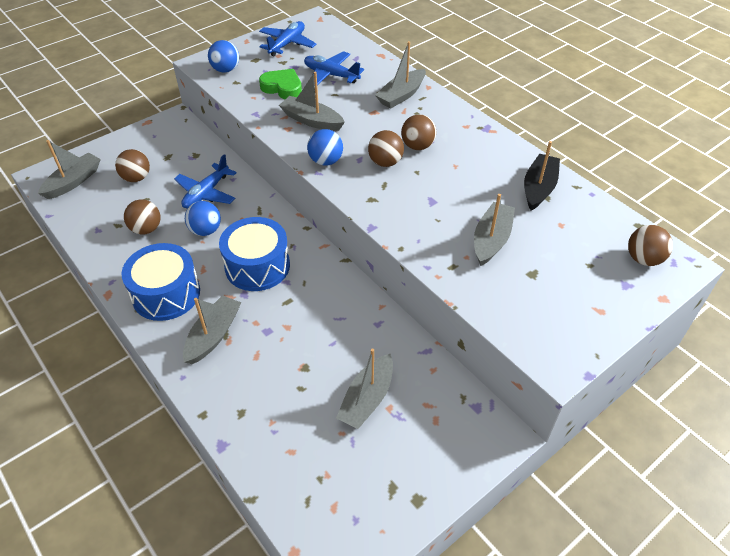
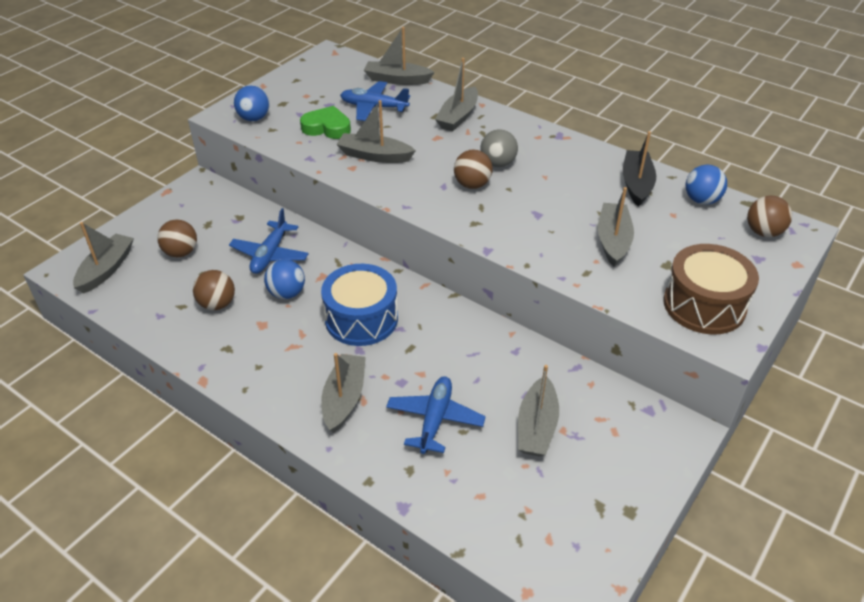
camera: 15 degrees left, 5 degrees down
(166, 294) = (271, 367): blue drum -> none
(287, 44) = (310, 83): blue plane -> blue plane (435, 420)
(326, 161) = (409, 194): blue ball -> blue ball (701, 200)
(362, 52) = (397, 80): none -> grey boat
(417, 146) = (498, 164): brown ball -> grey ball
(551, 321) = (704, 305): none -> brown drum

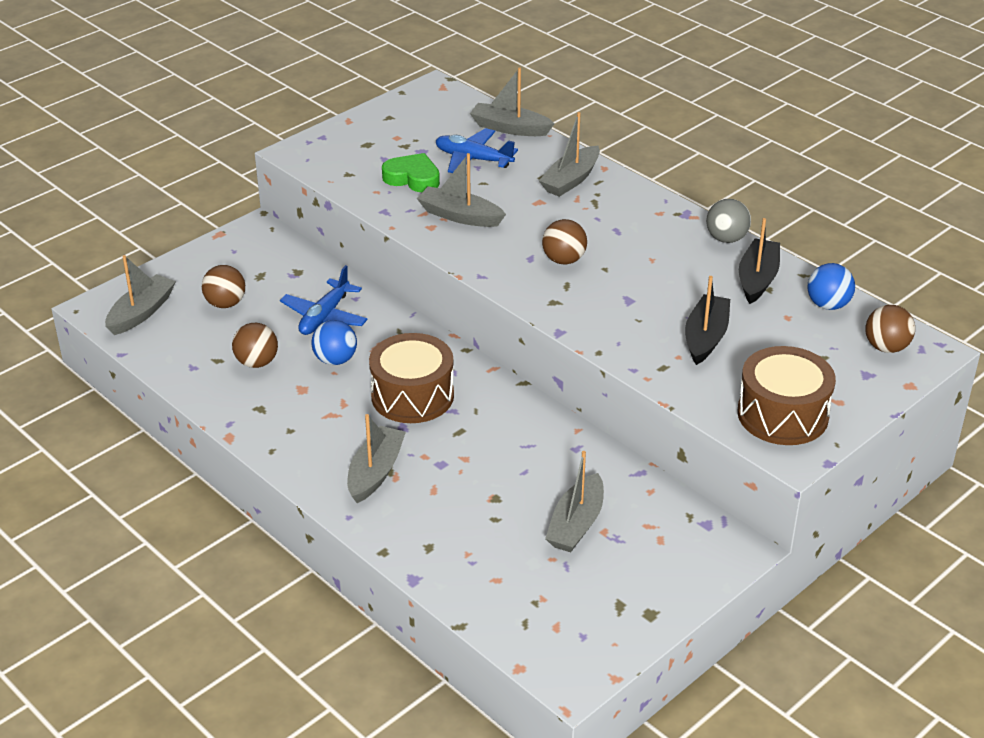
camera: 10 degrees right, 5 degrees down
(254, 118) = (330, 159): blue ball -> none
(361, 319) = (412, 396): blue drum -> brown drum
(435, 420) = (468, 504): blue plane -> none
(498, 164) = (601, 239): grey ball -> grey ball (726, 239)
(613, 240) = (706, 337): grey boat -> black boat

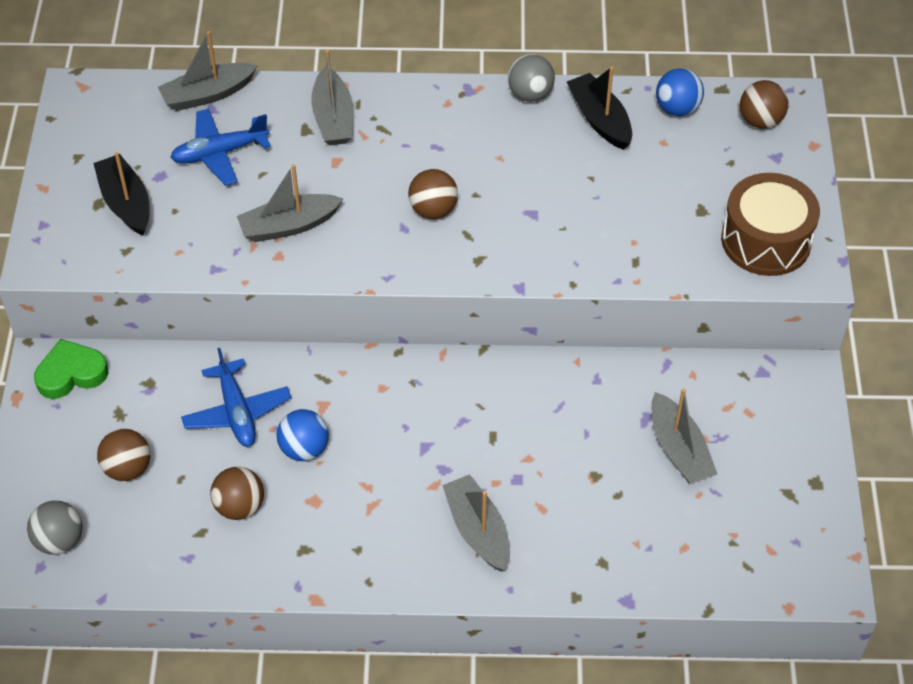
camera: 45 degrees left, 15 degrees up
(141, 312) = (59, 540): grey boat -> grey ball
(412, 178) = (192, 213): green heart -> green heart (71, 373)
(412, 396) = (413, 432): brown drum -> none
(706, 337) = (631, 207): black boat -> black boat (126, 203)

